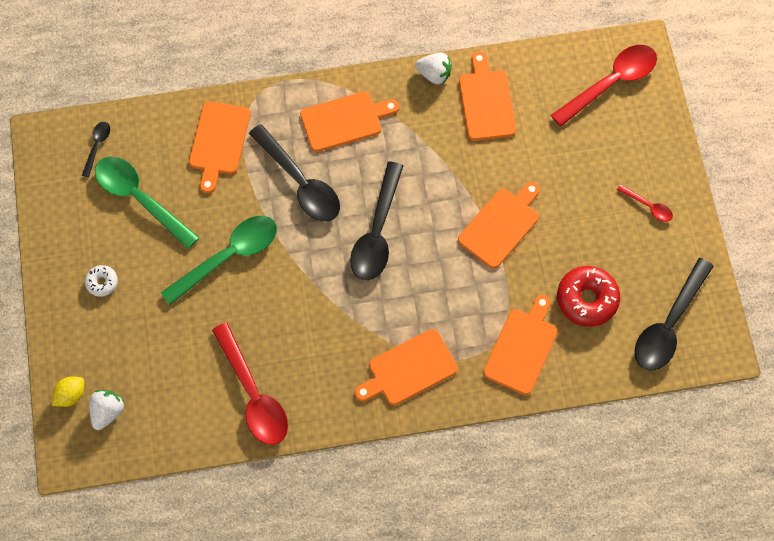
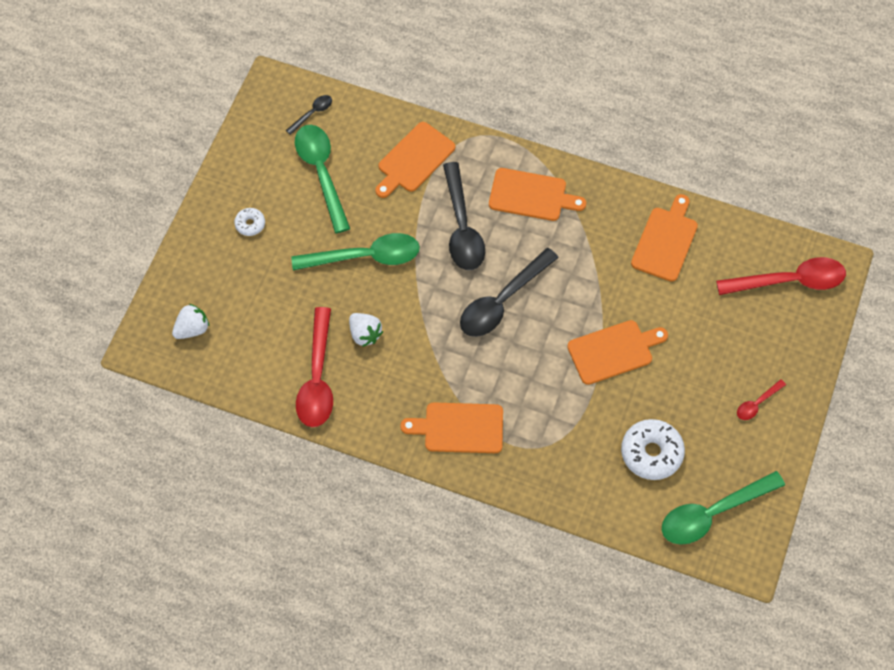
camera: 30 degrees right, 5 degrees down
(71, 395) = (172, 300): yellow lemon -> none
(434, 74) = (633, 195): white strawberry -> white strawberry (365, 334)
(522, 348) = (568, 463): orange cutting board -> none
(587, 299) = (651, 453): red donut -> white donut
(648, 206) = (757, 403): red spoon -> red spoon turned 75 degrees clockwise
(669, 324) = (713, 513): black spoon -> green spoon

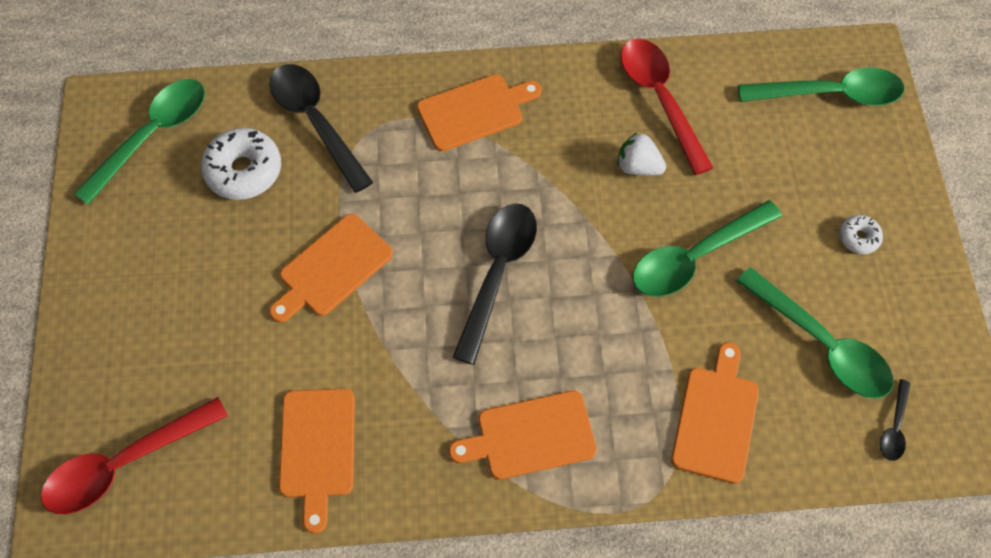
camera: 155 degrees right, 0 degrees up
(192, 329) = (830, 94): white strawberry -> green spoon
(462, 227) = (599, 349): black spoon -> black spoon (316, 122)
(757, 403) = (130, 277): red spoon -> none

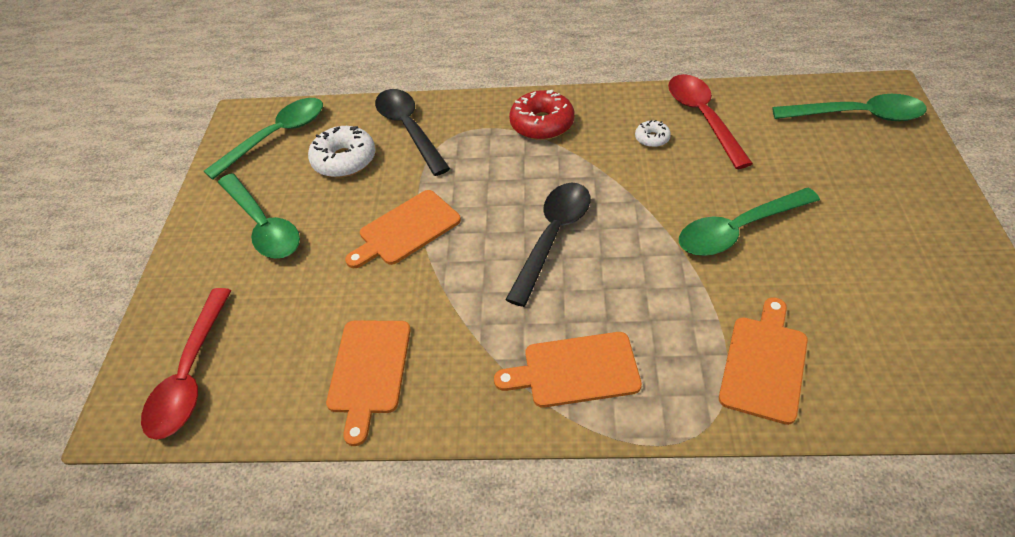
camera: 10 degrees right, 15 degrees down
(125, 463) = (191, 374): red spoon -> red spoon turned 60 degrees counterclockwise
(474, 111) = (542, 124): orange cutting board -> red donut
(638, 166) = (683, 163): white strawberry -> none
(821, 344) = (869, 303): green spoon -> green spoon (263, 225)
(858, 237) = (896, 219): white donut -> white donut (652, 138)
(894, 427) = (956, 380): black spoon -> none

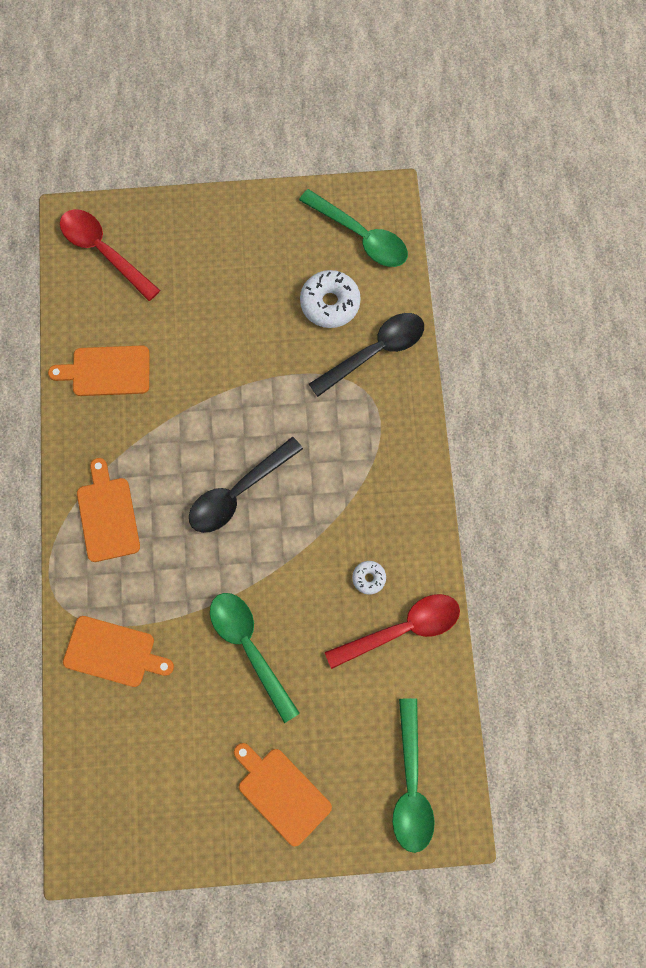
camera: 80 degrees right, 25 degrees up
(191, 374) = (104, 251): red spoon -> red spoon turned 45 degrees clockwise
(263, 225) = (248, 257): green spoon -> none
(406, 229) = (245, 372): orange cutting board -> orange cutting board (281, 792)
(542, 124) = (387, 474): red donut -> none
(553, 237) = (238, 492): black spoon -> black spoon turned 120 degrees clockwise

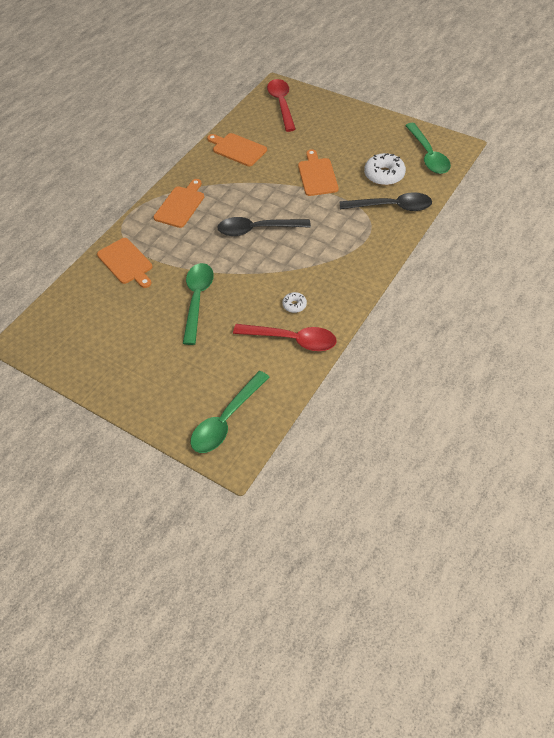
camera: 40 degrees right, 20 degrees down
(281, 792) = (149, 377): orange cutting board -> orange cutting board (317, 175)

